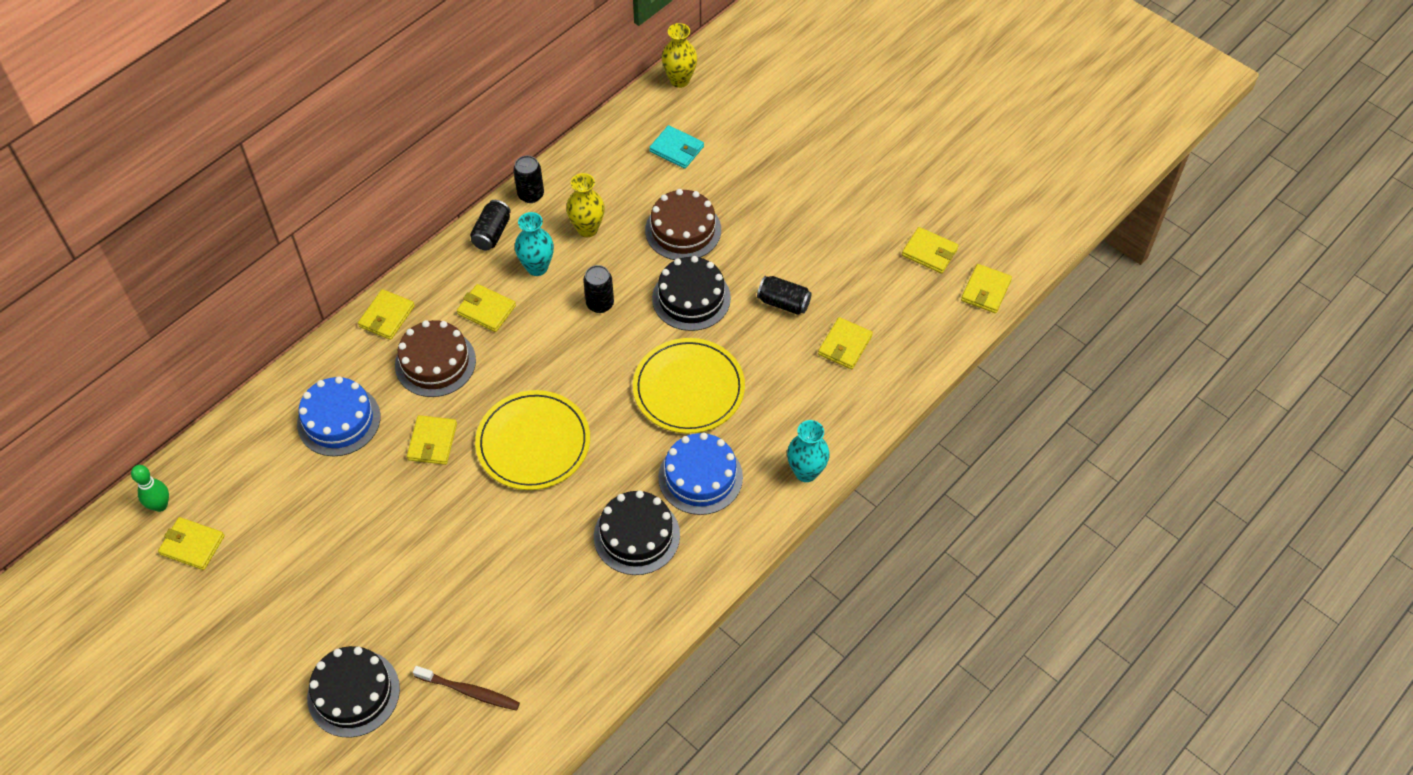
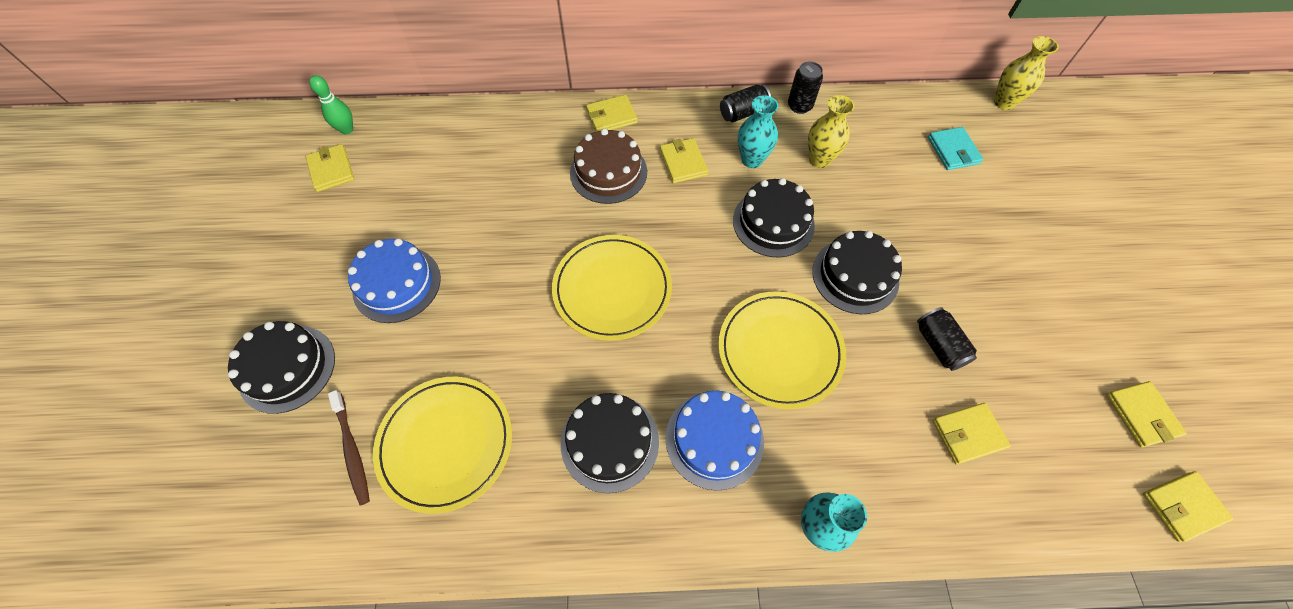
camera: 45 degrees right, 5 degrees up
(339, 420) = (505, 161): blue cake -> blue cake (397, 284)
(432, 442) = (545, 227): yellow wallet -> none
(529, 631) = (446, 443): none -> yellow plate
(600, 304) = (773, 222): black can -> black cake
(683, 230) = (900, 216): brown cake -> none

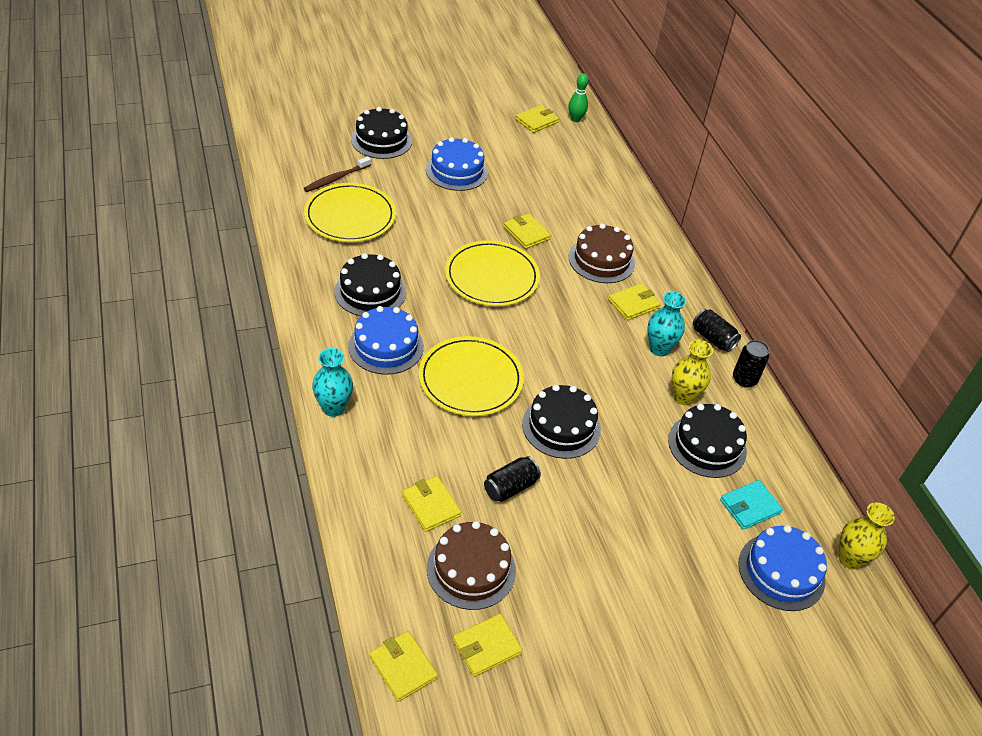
camera: 70 degrees right, 15 degrees down
(611, 116) = (662, 254): yellow wallet -> yellow wallet (526, 233)
(773, 222) = (595, 368): black cake -> black cake (707, 445)
(1022, 151) = (781, 571): none -> blue cake
(1049, 409) = (471, 569): none -> brown cake

